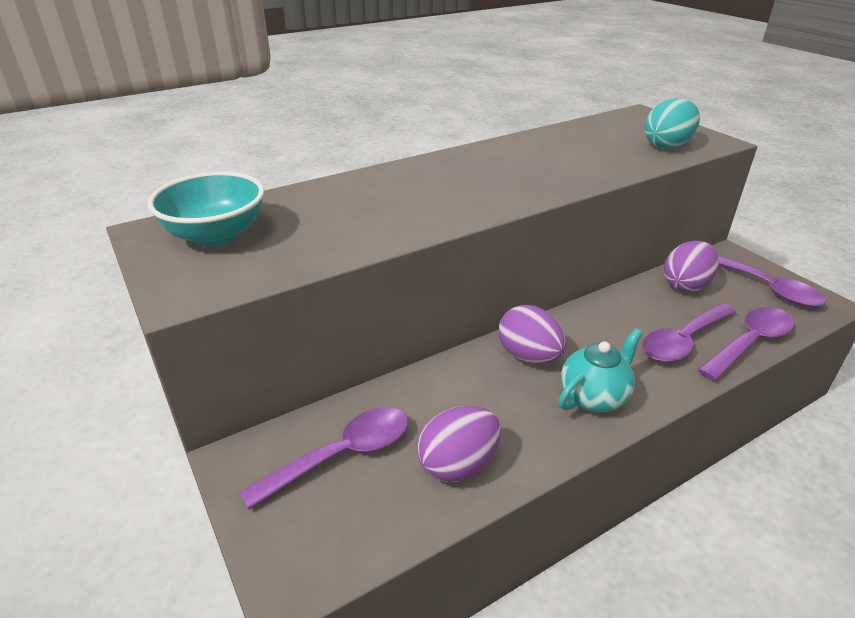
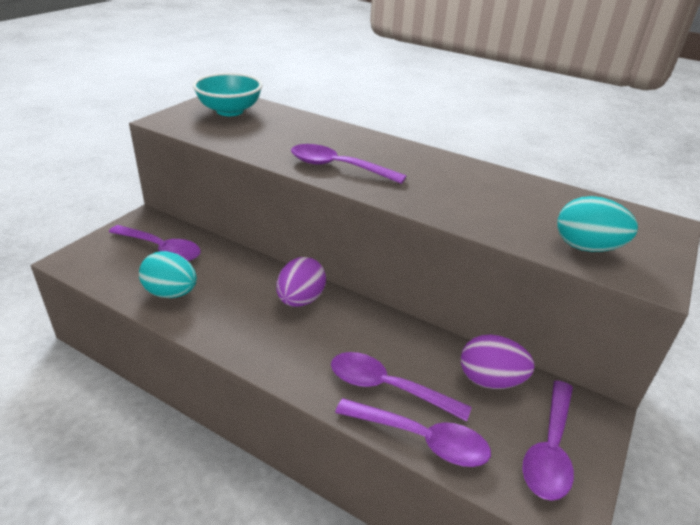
camera: 60 degrees right, 0 degrees up
(457, 203) = (338, 167): none -> purple spoon
(458, 465) = (171, 293): purple egg -> turquoise egg
(594, 397) = (271, 342): turquoise teapot -> none

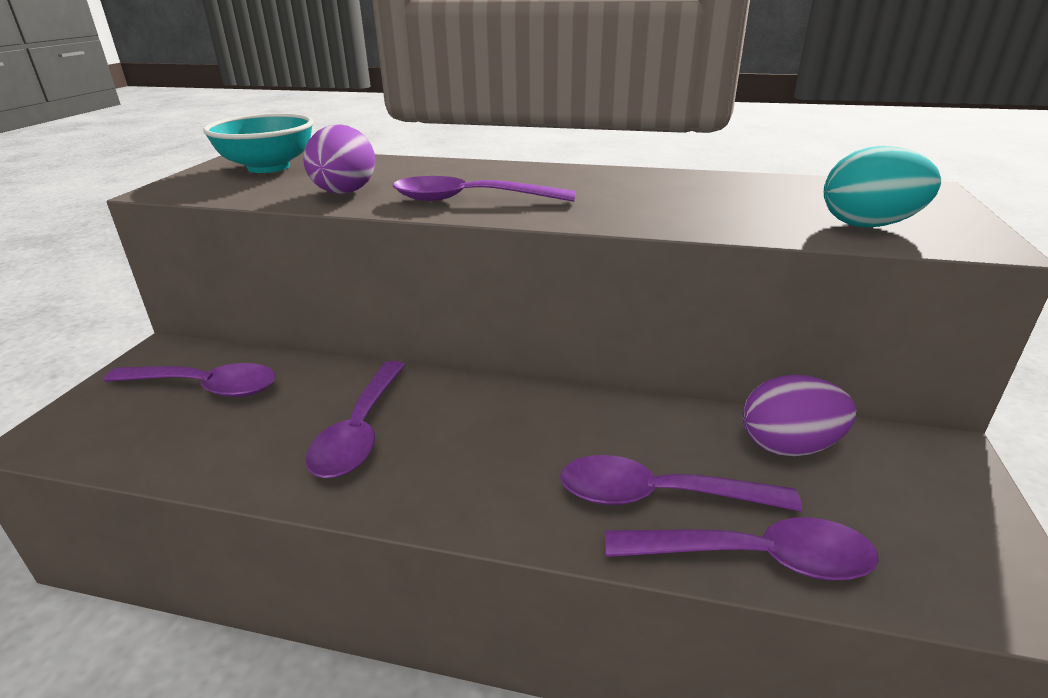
camera: 15 degrees left, 5 degrees down
(171, 293) = (246, 446): turquoise egg -> none
(300, 300) = (461, 407): purple egg -> purple egg (344, 193)
(550, 449) = (931, 517): purple spoon -> purple spoon (360, 431)

